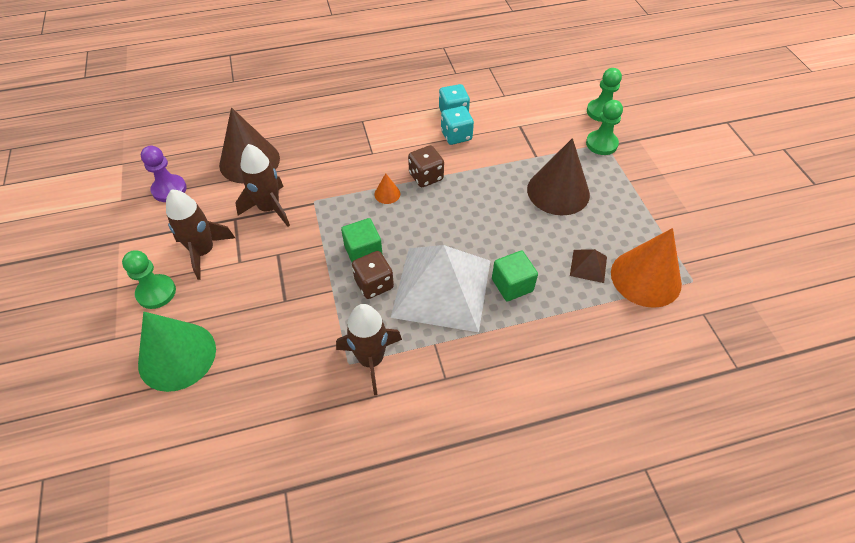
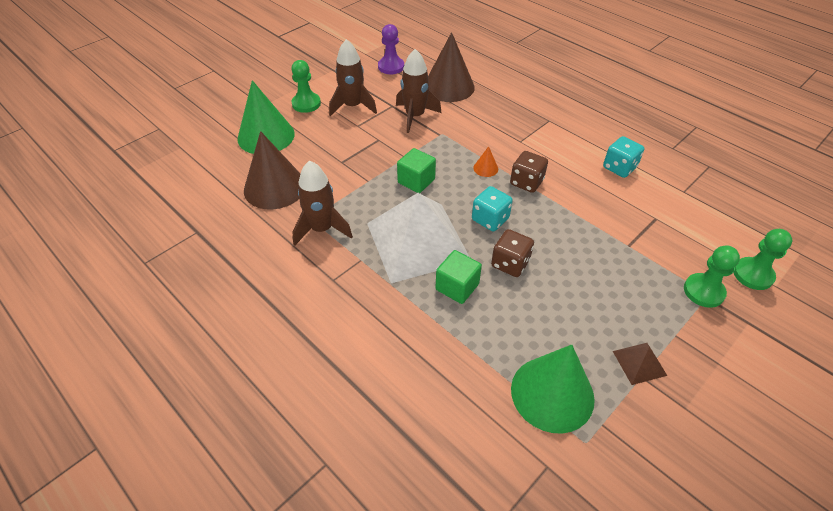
camera: 60 degrees right, 5 degrees down
(374, 284) = (391, 200): brown dice -> brown dice (510, 263)
(456, 136) = (594, 181): turquoise dice -> turquoise dice (490, 219)
(558, 191) = (599, 279): brown cone -> brown cone (275, 187)
(588, 266) = (526, 337): brown pyramid -> brown pyramid (639, 363)
(646, 278) = (552, 393): orange cone -> green cone

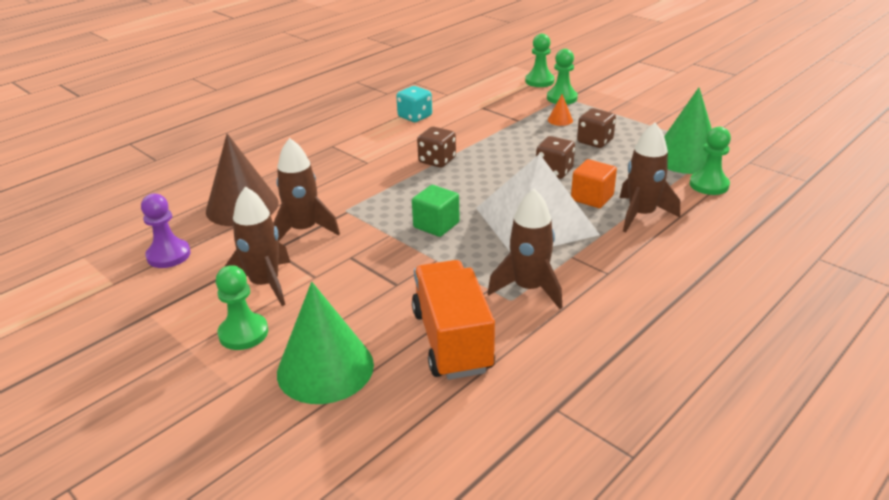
camera: 90 degrees left, 15 degrees down
(275, 187) = (452, 340): brown cone -> orange truck
(423, 321) = (641, 215): none -> brown rocket
(457, 287) = (592, 198): green cube -> orange cube
(484, 400) = (709, 185): none -> green pawn
(485, 168) = (414, 182): orange cone -> orange cone (560, 120)
(490, 219) = (495, 180): turquoise dice -> none
(584, 307) = (595, 141): none -> brown dice
(639, 363) = (641, 125): brown pyramid -> none

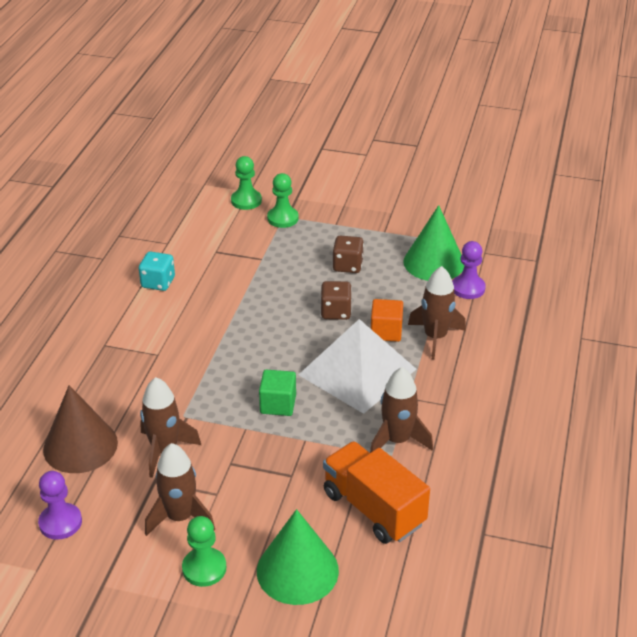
camera: 30 degrees left, 5 degrees up
(437, 160) = (223, 332): brown dice -> none
(560, 120) = (300, 248): orange cone -> none
(709, 185) = (468, 288): green pawn -> purple pawn

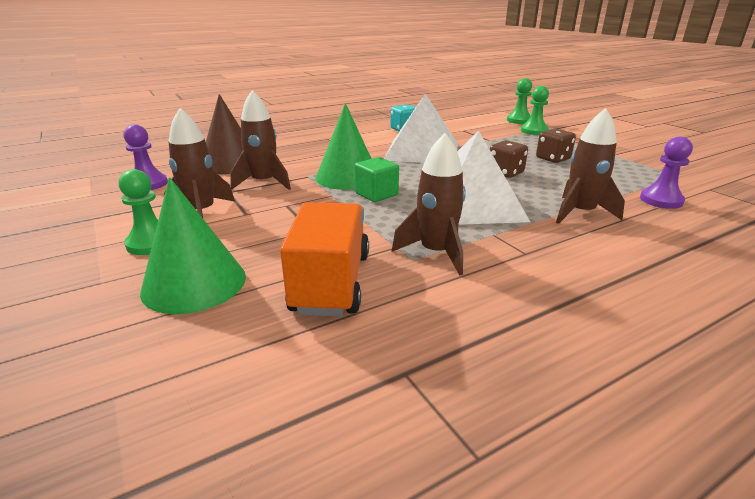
camera: 45 degrees right, 10 degrees down
(228, 315) = (422, 151): none -> white pyramid
(386, 331) = (534, 194): orange cube -> none
(434, 262) = (641, 178): green cone -> green cone (347, 177)

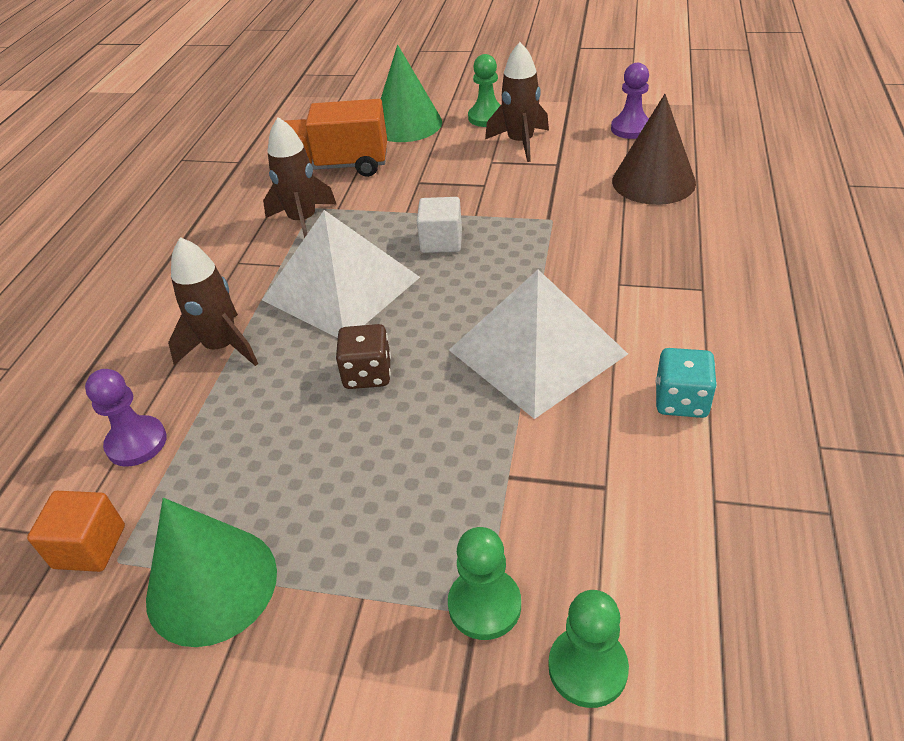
camera: 135 degrees right, 15 degrees up
(264, 183) = (558, 187): brown rocket -> none
(331, 282) = (336, 167): orange truck -> orange truck turned 135 degrees clockwise
(347, 177) = (512, 242): green cone -> green cone (212, 584)
(376, 194) = (441, 241): green cube -> white cube
(553, 159) = (342, 474): brown dice -> none
(695, 182) = (89, 546): none -> orange cube

